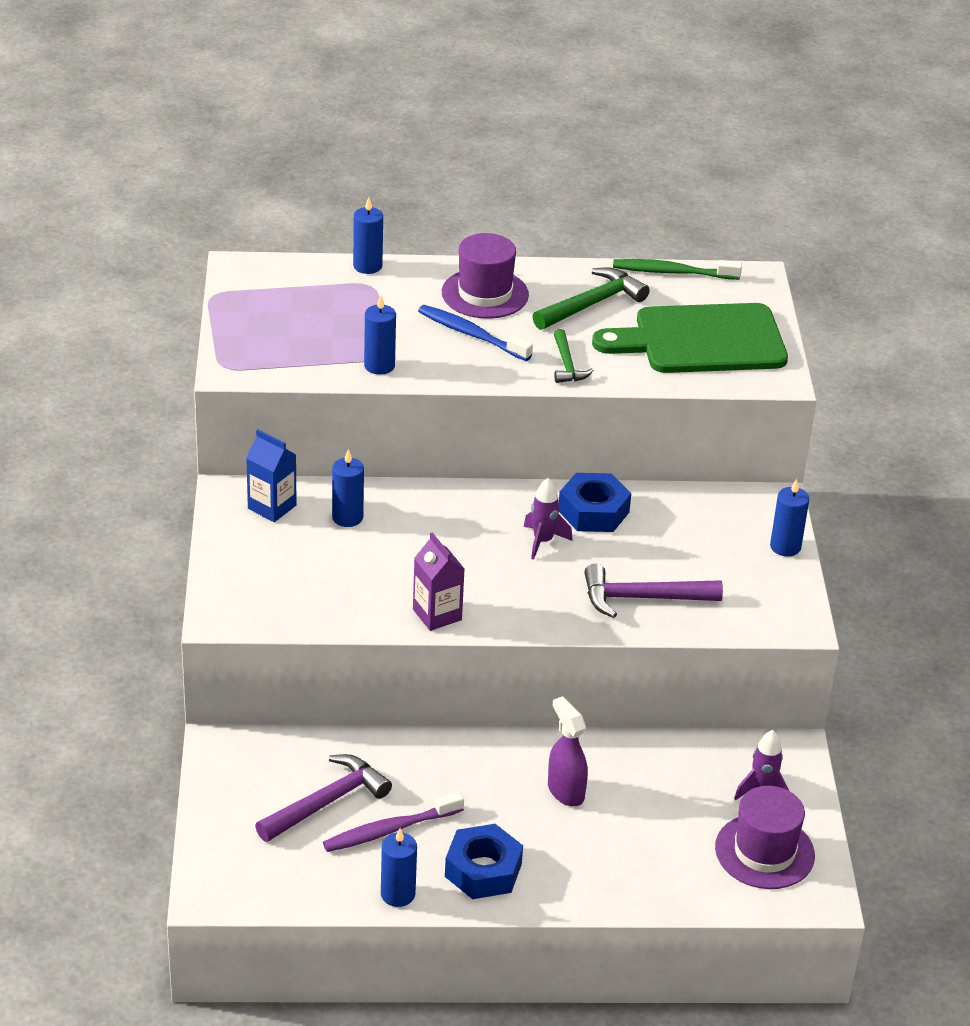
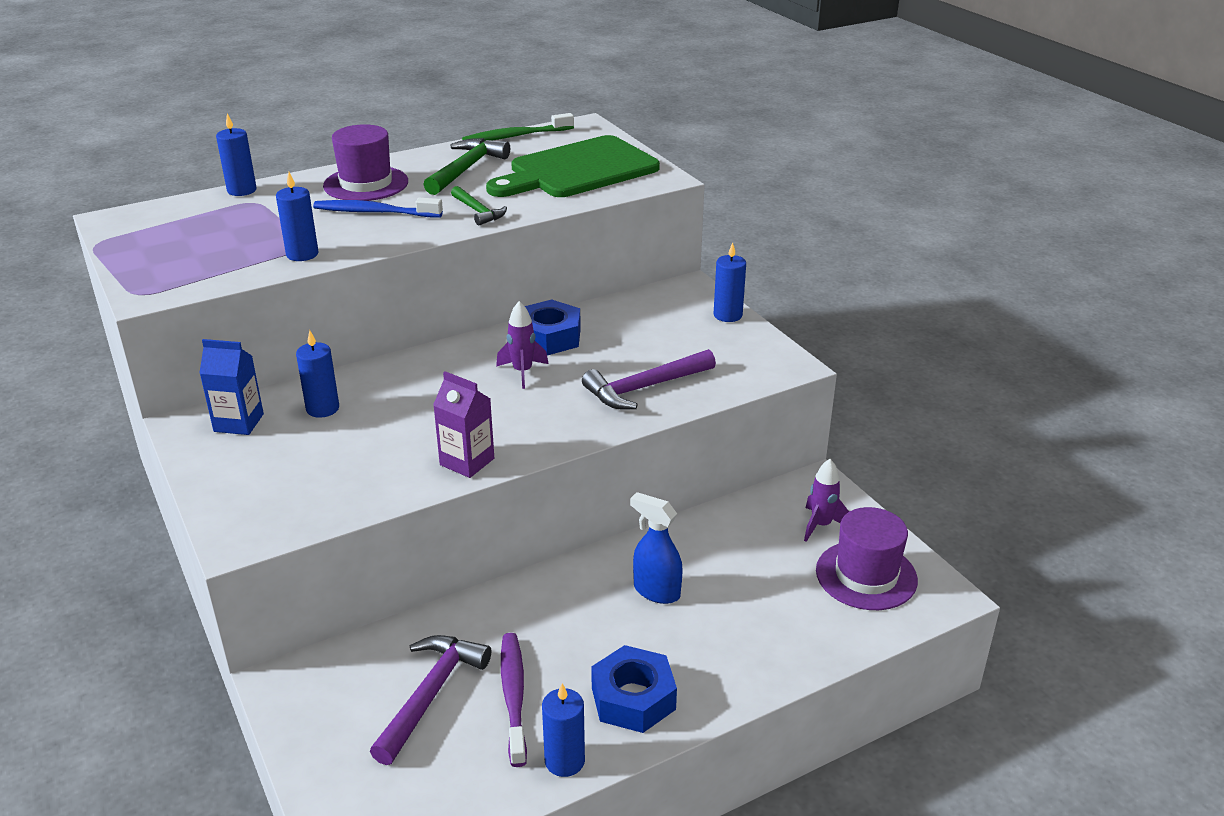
camera: 25 degrees left, 5 degrees down
(390, 830) = (514, 696): purple toothbrush -> purple toothbrush turned 135 degrees clockwise
(565, 791) = (656, 591): purple spray bottle -> blue spray bottle

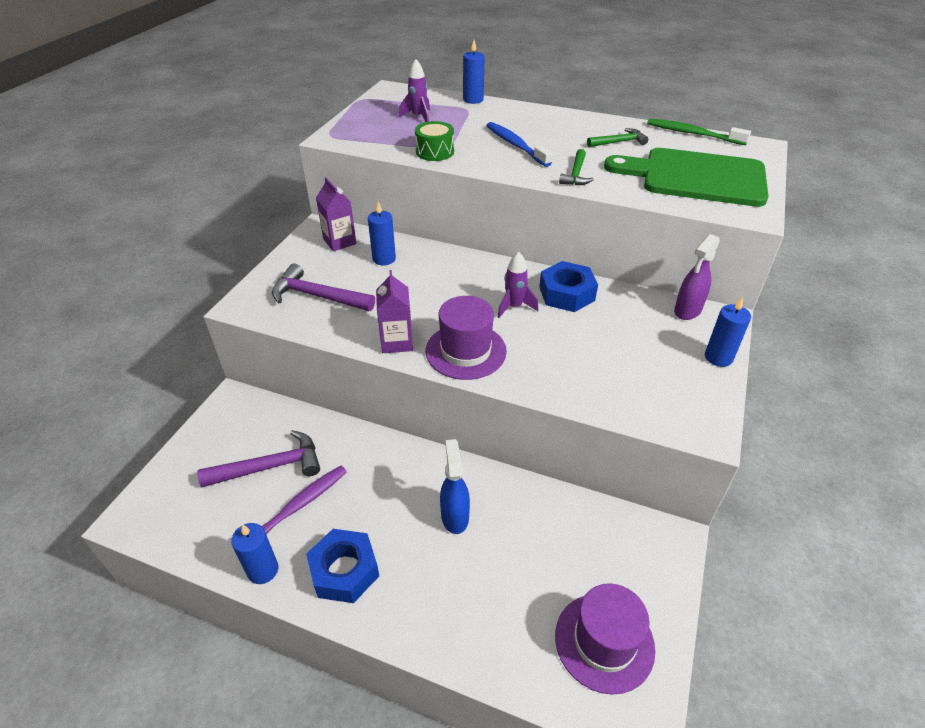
camera: 50 degrees right, 10 degrees up
(239, 423) = (339, 241): blue carton -> purple carton
(302, 254) = (435, 152): blue candle -> green drum
(366, 184) = (542, 125): purple hat -> purple hat (466, 351)
(466, 169) = (619, 142): green hammer -> green hammer, size x0.61
(645, 388) = (571, 370): purple hammer -> purple hammer (318, 296)
(659, 296) = (687, 311): none -> purple spray bottle
(821, 525) = (627, 572): purple rocket -> purple rocket (418, 117)

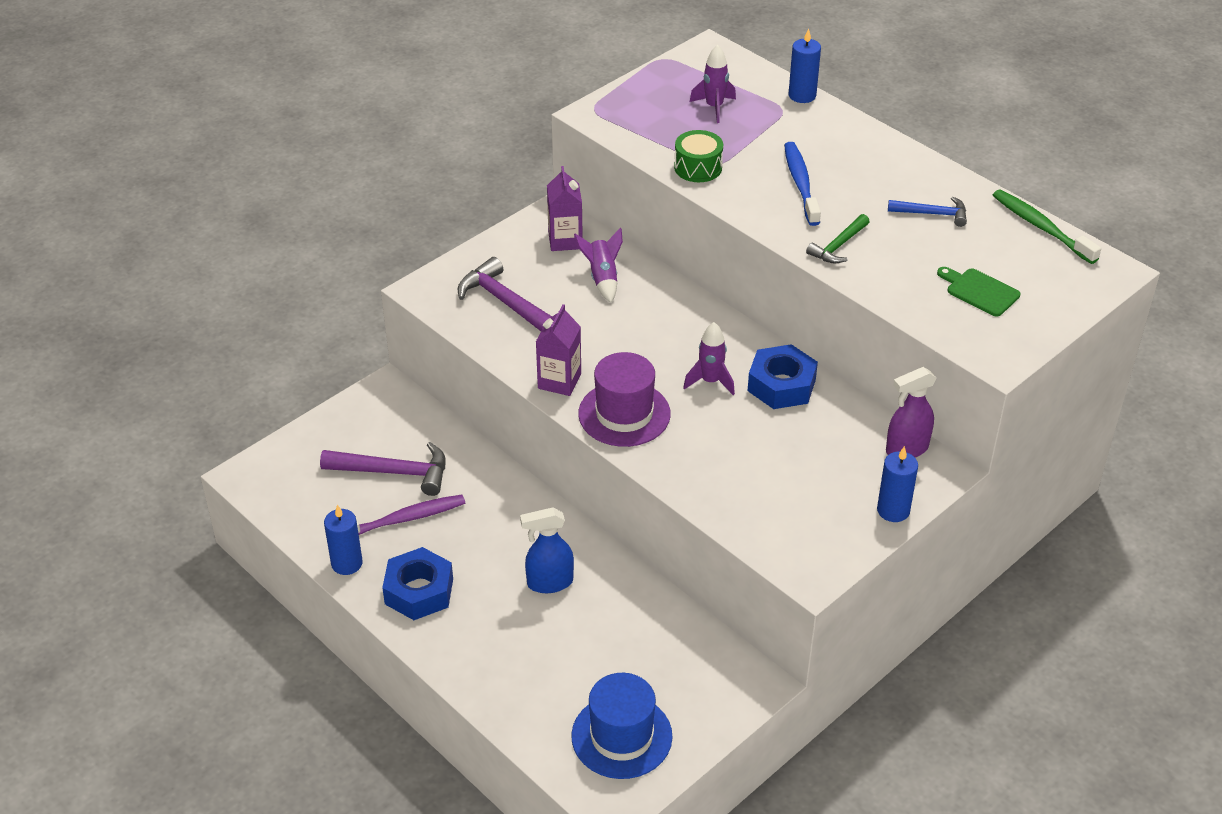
camera: 25 degrees right, 0 degrees up
(384, 259) = (602, 278): blue candle -> purple rocket
(455, 516) = (549, 583): blue spray bottle -> blue spray bottle turned 120 degrees counterclockwise
(604, 642) = (621, 736): purple hat -> blue hat
(619, 142) = (932, 214): green hammer -> blue hammer
(696, 177) = (980, 291): green cutting board -> green cutting board, size x0.42

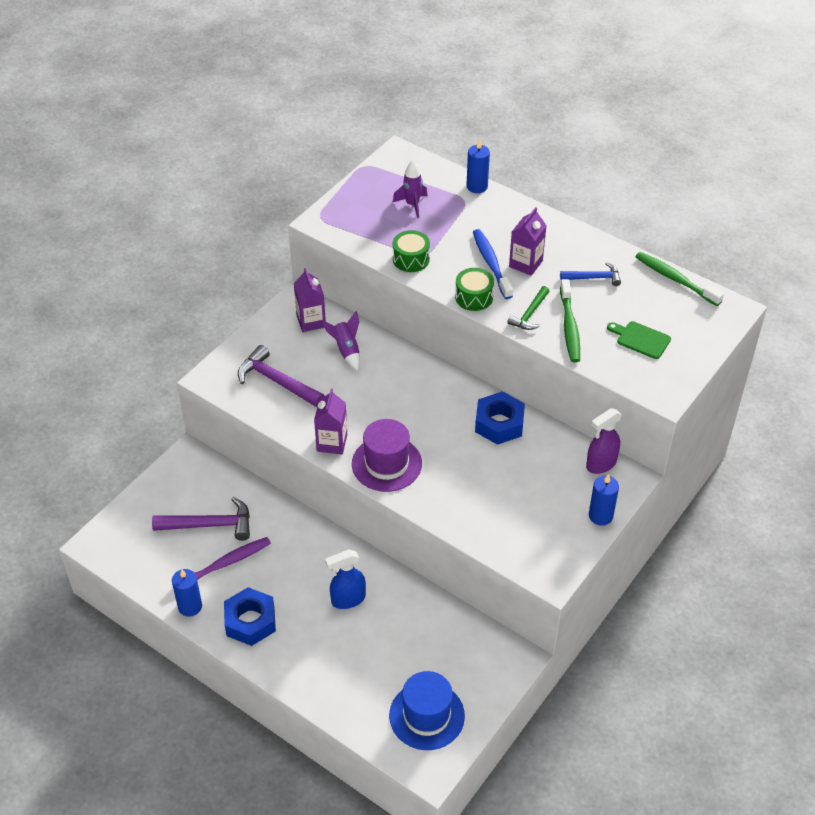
camera: 10 degrees left, 5 degrees up
(710, 381) = (446, 428): purple rocket -> none
(769, 219) = (474, 297): none -> green drum
(846, 188) = (525, 264): none -> purple carton
(887, 266) = (569, 327): none -> green toothbrush

